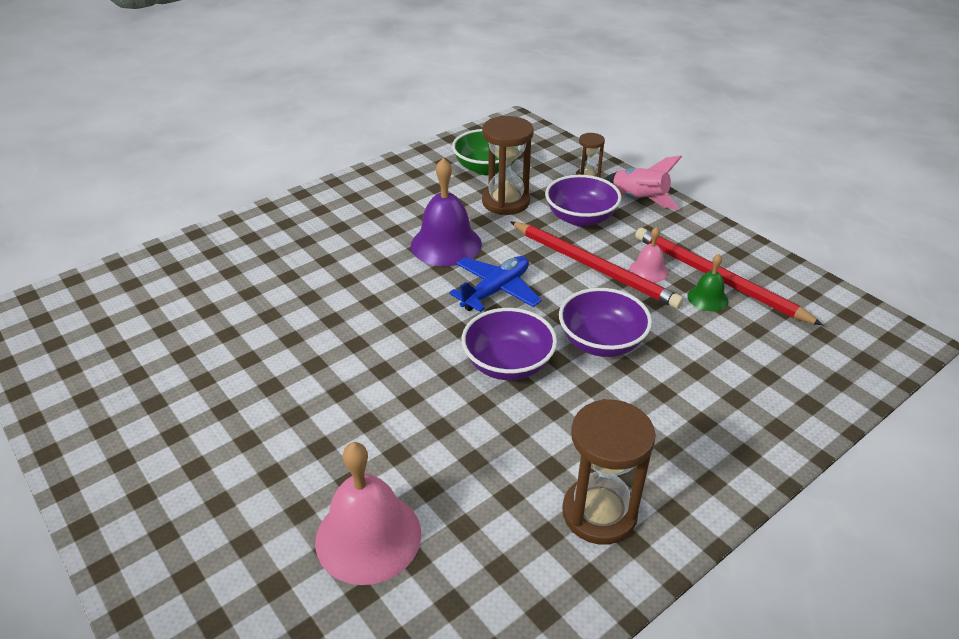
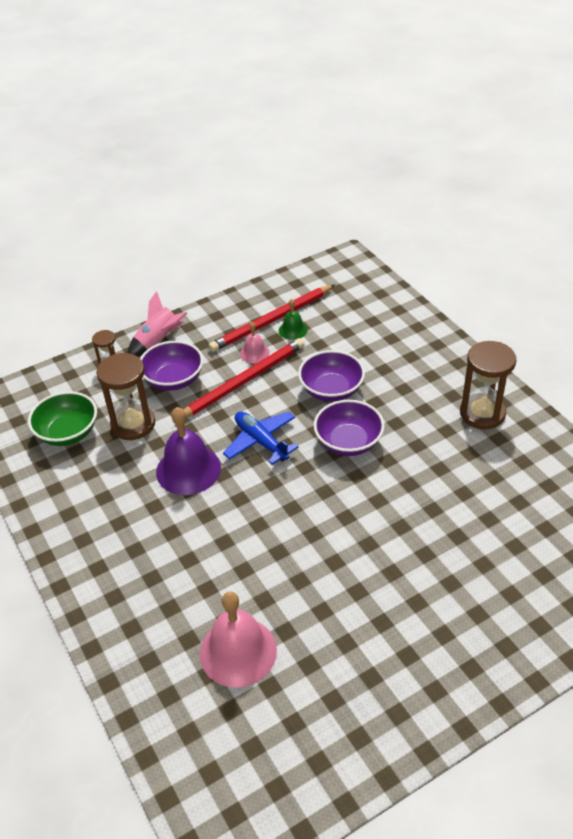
camera: 80 degrees left, 5 degrees up
(368, 536) = (504, 525): pink bell -> pink bell (238, 651)

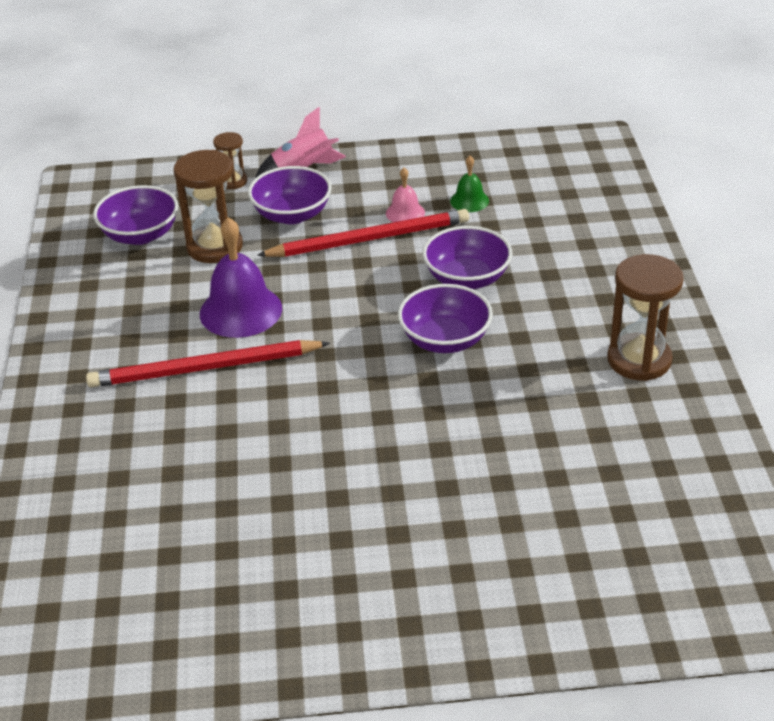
camera: 25 degrees right, 5 degrees down
(68, 433) = (140, 235): green bowl -> purple bowl
(238, 651) = (160, 508): pink bell -> none
(261, 441) = (343, 307): blue plane -> none
(271, 321) = (451, 184): red pencil -> red pencil (204, 368)

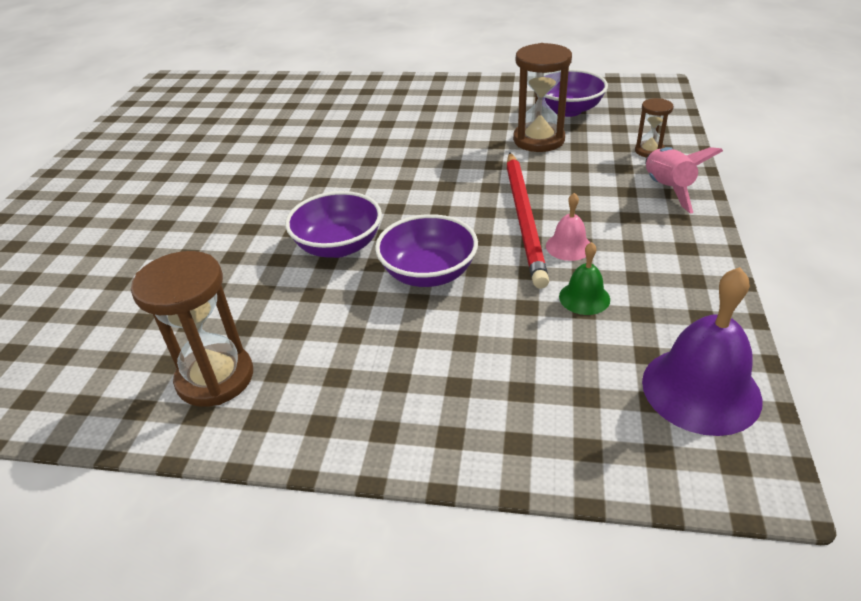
camera: 105 degrees right, 0 degrees up
(204, 368) = (377, 133): red pencil -> none
(240, 311) = (440, 148): purple bell -> purple bell (701, 389)
(292, 214) = (582, 178): purple bowl -> none

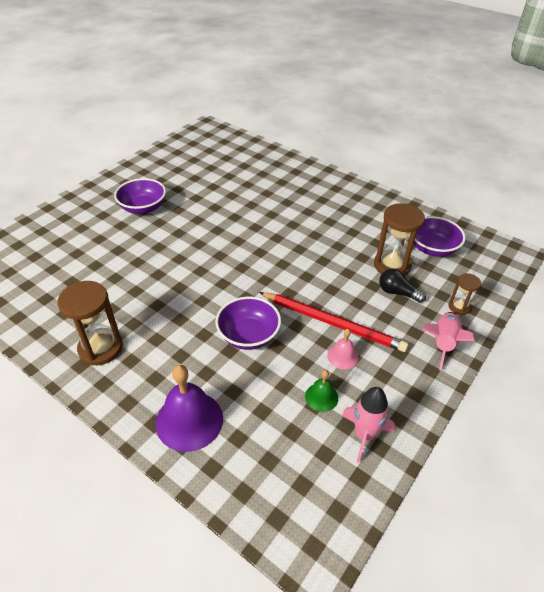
camera: 25 degrees right, 5 degrees up
(338, 246) = (215, 293): purple bowl -> purple bowl (143, 208)
(524, 219) = (333, 323): red pencil -> red pencil turned 90 degrees counterclockwise
(570, 162) = (397, 293): none -> black light bulb
(673, 313) = (364, 435): none -> pink rocket
(701, 389) = (335, 493): purple bell -> purple bell (189, 420)

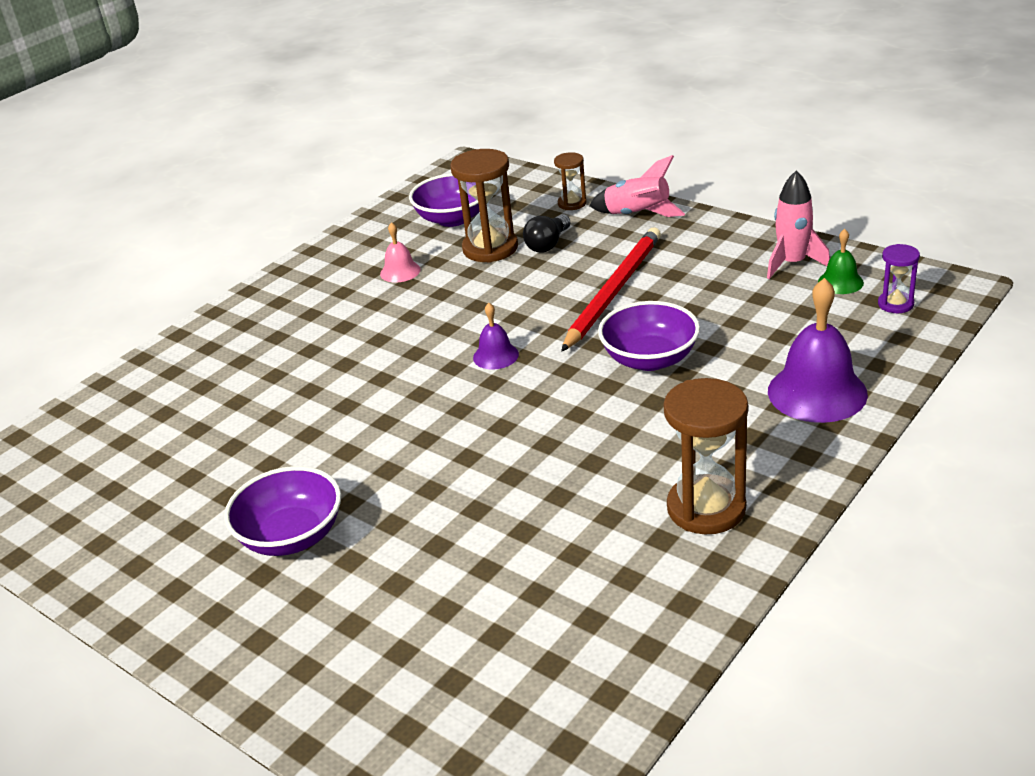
camera: 85 degrees left, 10 degrees down
(267, 268) = (495, 356): none -> purple bell
(293, 500) = (895, 304): none -> purple hourglass
(321, 397) = (745, 293): green bell -> green bell (840, 282)
(342, 356) = (674, 281): pink bell -> pink bell (400, 271)

